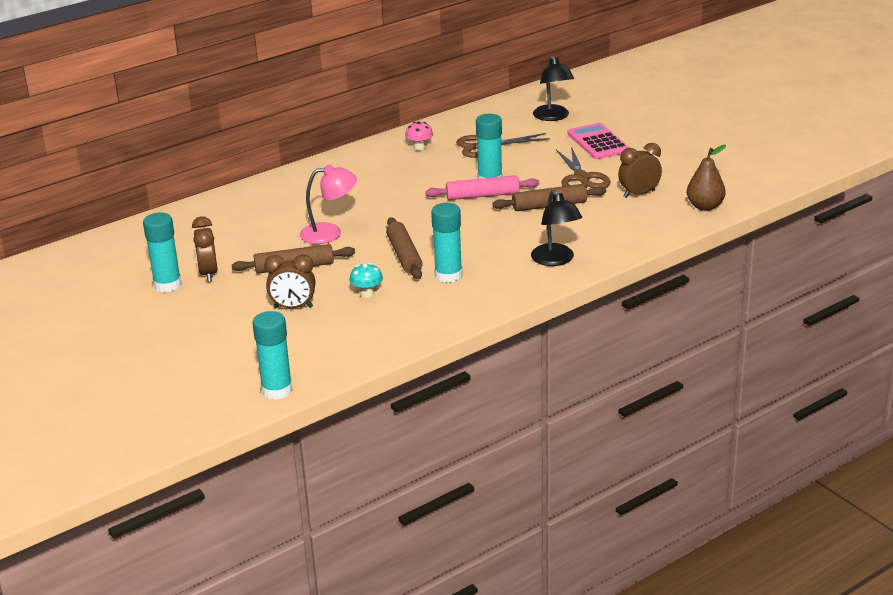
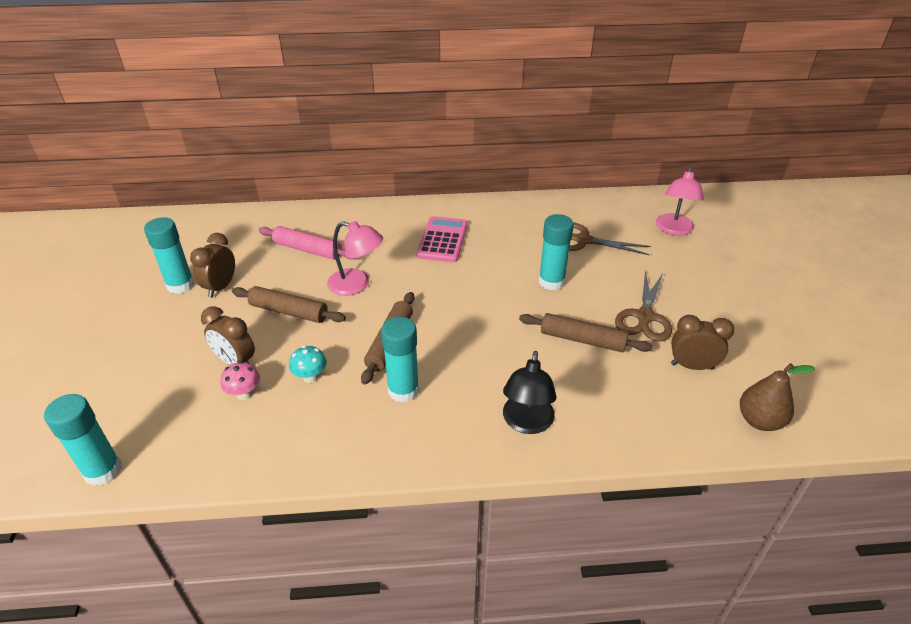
camera: 30 degrees right, 10 degrees up
(419, 148) = (521, 219): pink mushroom -> pink mushroom (244, 394)
(482, 195) = (528, 298): pink rolling pin -> pink rolling pin (307, 250)
(553, 117) = (674, 229): black lamp -> pink lamp
(598, 142) = (696, 277): pink calculator -> pink calculator (442, 240)

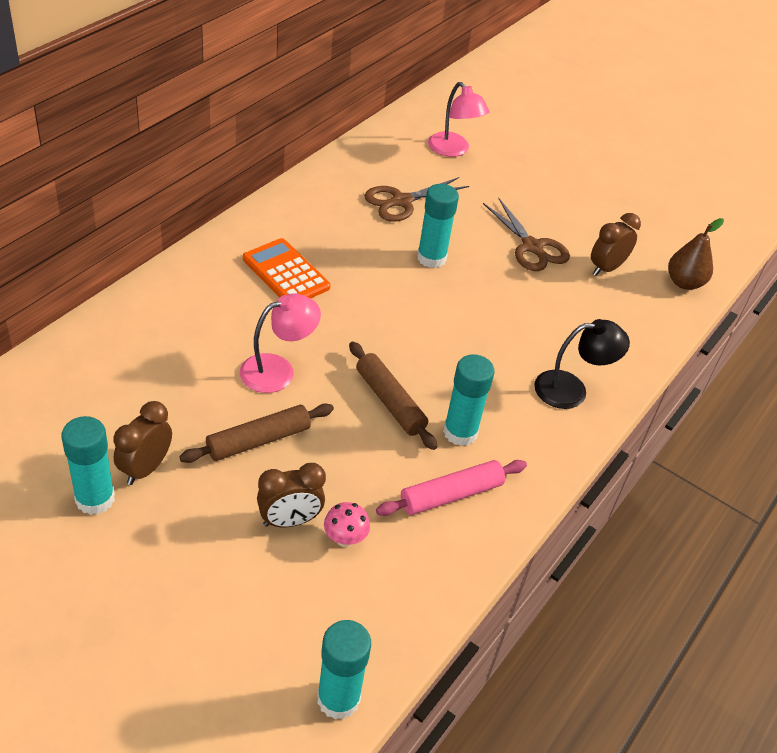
camera: 55 degrees left, 5 degrees up
(220, 287) = (145, 468): brown clock -> brown clock turned 60 degrees clockwise
(307, 250) = (170, 367): pink rolling pin -> pink rolling pin (451, 495)
(310, 377) = (375, 480): turquoise mushroom -> none
(442, 240) = (285, 273): pink calculator -> orange calculator
(526, 423) = (571, 389): black lamp -> black lamp turned 60 degrees counterclockwise
(582, 340) = (519, 296): brown rolling pin -> none

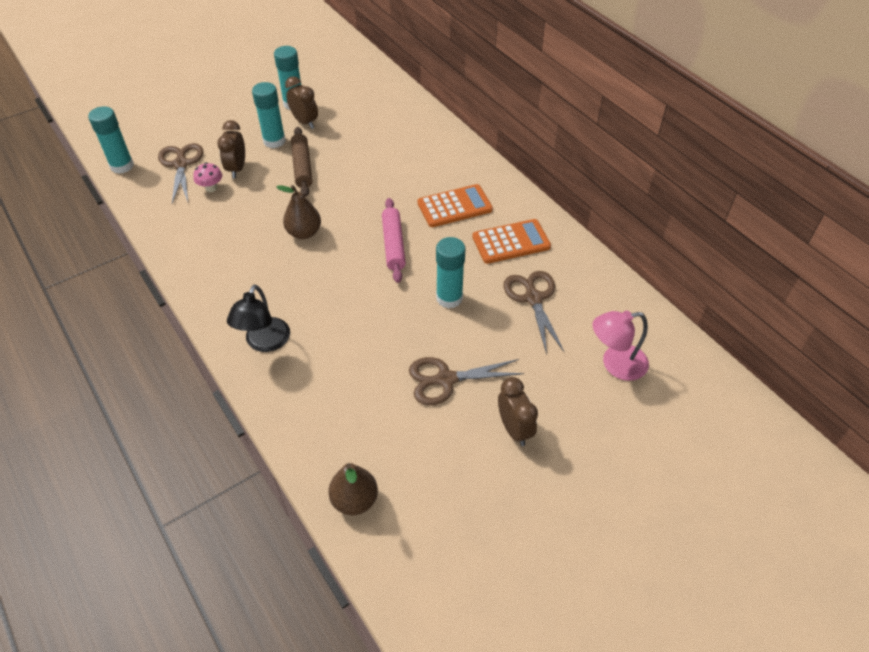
camera: 115 degrees right, 5 degrees up
(278, 370) = (357, 185): pink lamp -> none
(303, 605) = (181, 164): none -> brown scissors
(327, 223) = (511, 242): none -> orange calculator
(390, 401) = (304, 233): brown rolling pin -> brown pear
(451, 495) = (212, 242): pink rolling pin -> pink rolling pin (393, 245)
(460, 432) = (259, 261): turquoise glue stick -> turquoise glue stick (274, 141)
(606, 268) = (398, 433): brown clock -> brown clock (514, 429)

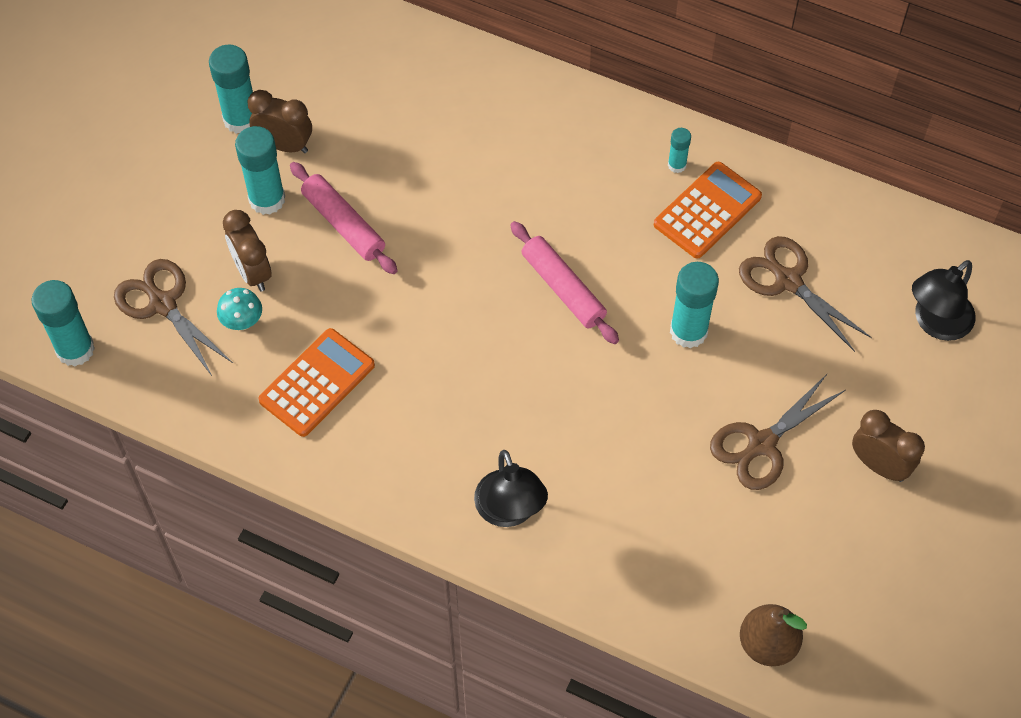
camera: 30 degrees left, 10 degrees up
(211, 188) = (242, 322): pink mushroom -> turquoise mushroom
(302, 167) = (344, 224): brown rolling pin -> pink rolling pin
(304, 233) = (432, 328): brown pear -> none
(454, 206) = (599, 190): orange calculator -> orange calculator (317, 383)
(510, 213) = (677, 165): none -> turquoise glue stick
(615, 364) = (935, 323): pink lamp -> black lamp

